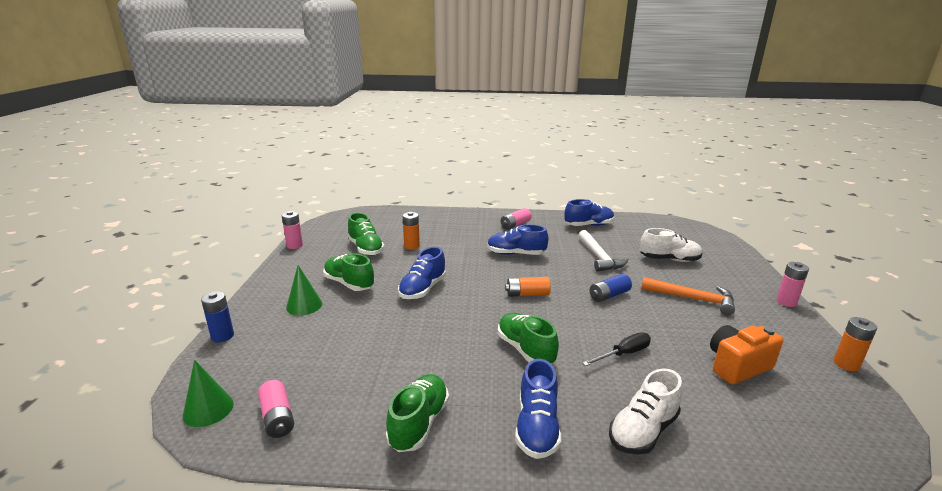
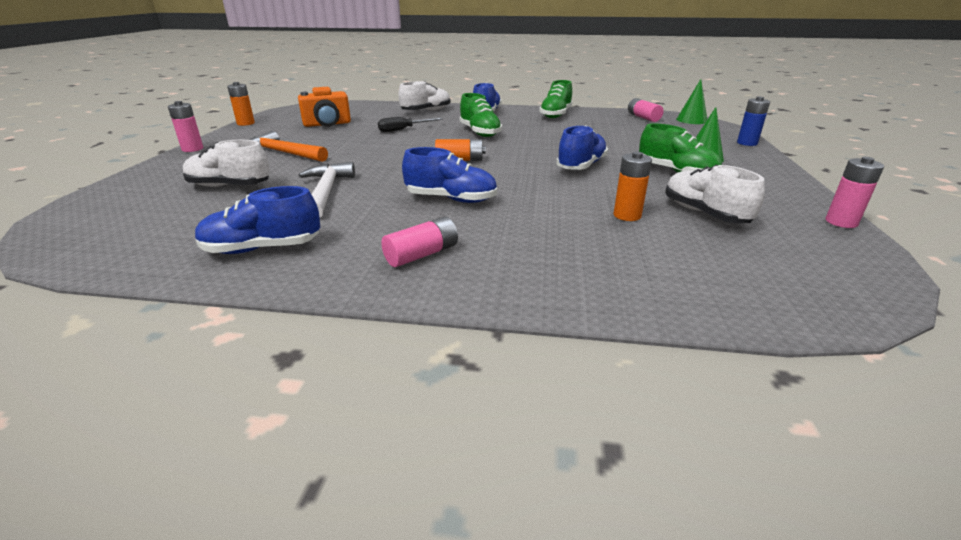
camera: 175 degrees left, 5 degrees up
(366, 248) = (704, 213): green shoe -> white shoe
(609, 295) = (369, 157): blue battery -> none

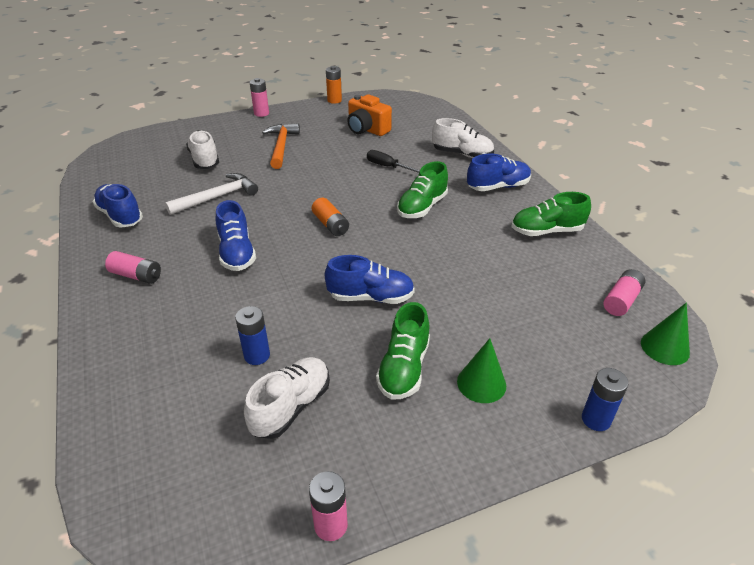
camera: 60 degrees right, 10 degrees up
(627, 215) = (257, 355): orange battery -> blue battery

